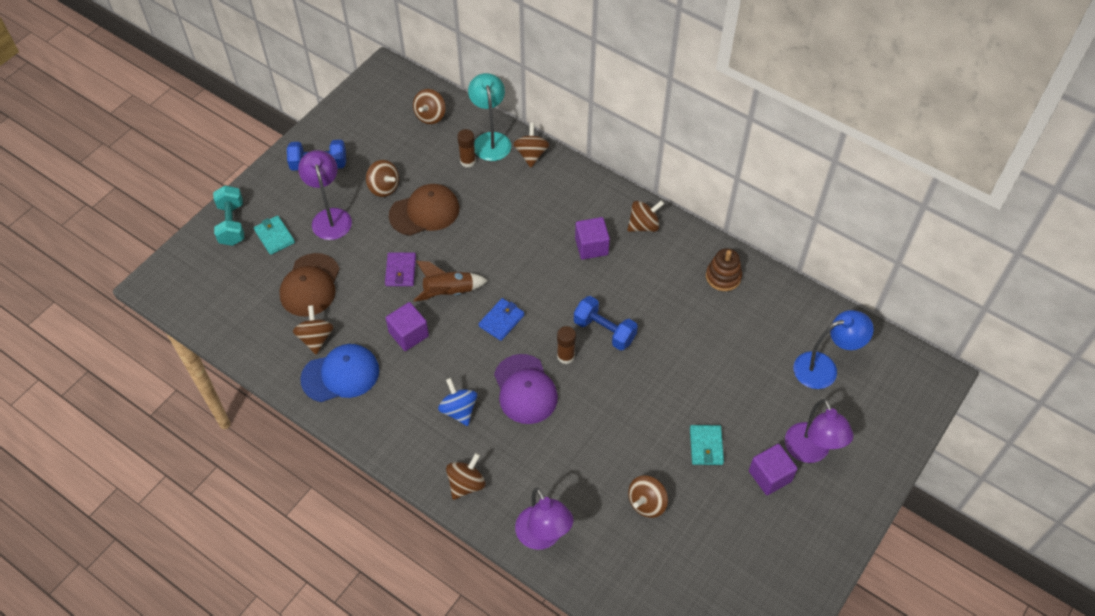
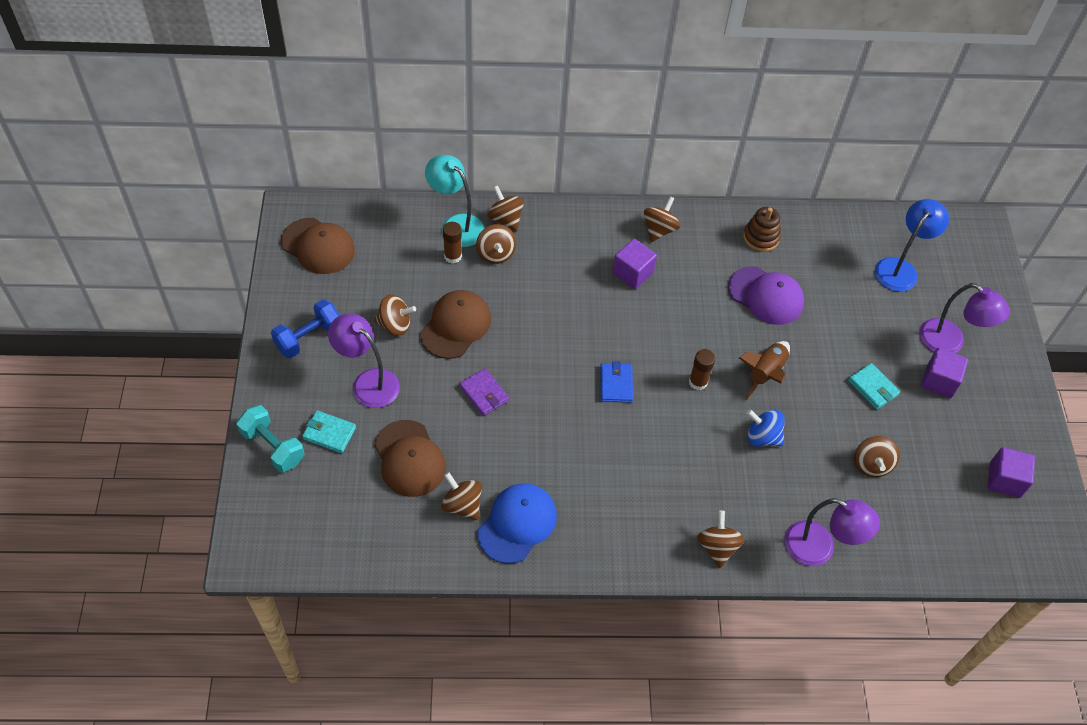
camera: 40 degrees left, 0 degrees up
(381, 104) = (318, 246): none -> brown cap
(408, 334) = (545, 447): purple cube -> purple cube (1004, 480)
(430, 116) = (378, 232): brown spinning top -> brown spinning top (495, 254)
(449, 292) = (546, 387): brown rocket -> brown rocket (765, 373)
(459, 410) = (652, 486): blue spinning top -> blue spinning top (762, 437)
(525, 389) = (691, 432): purple cap -> purple cap (766, 296)
(604, 331) = (709, 340): blue dumbbell -> none

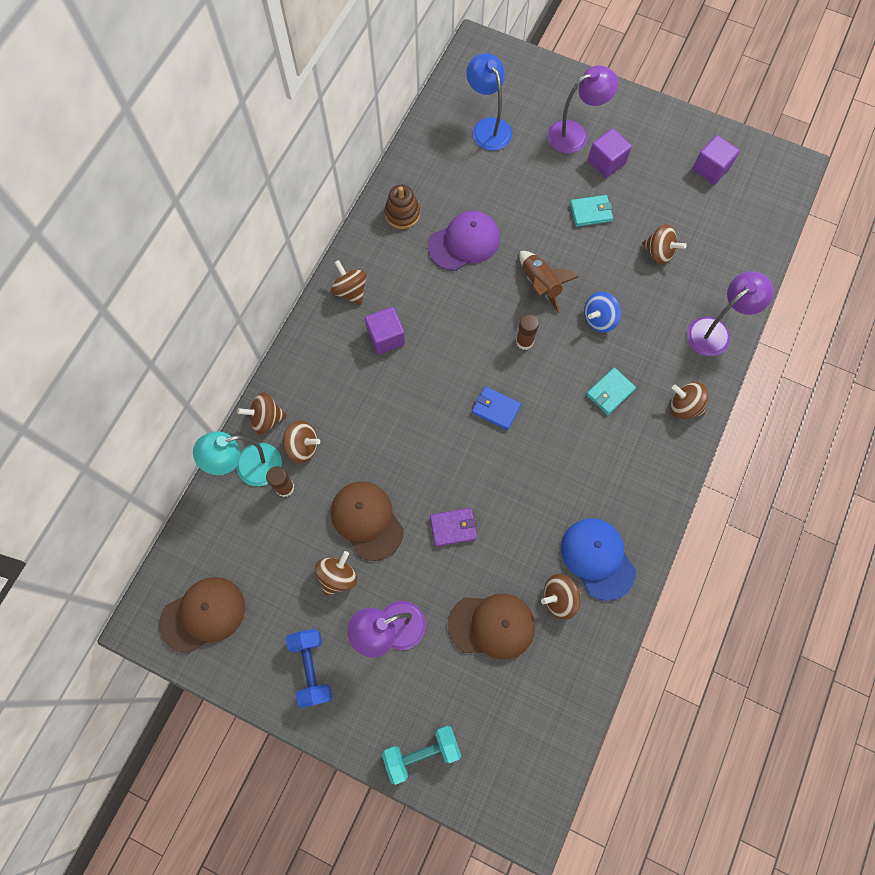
camera: 60 degrees left, 15 degrees up
(329, 433) = (431, 691): turquoise wallet -> turquoise wallet (610, 392)

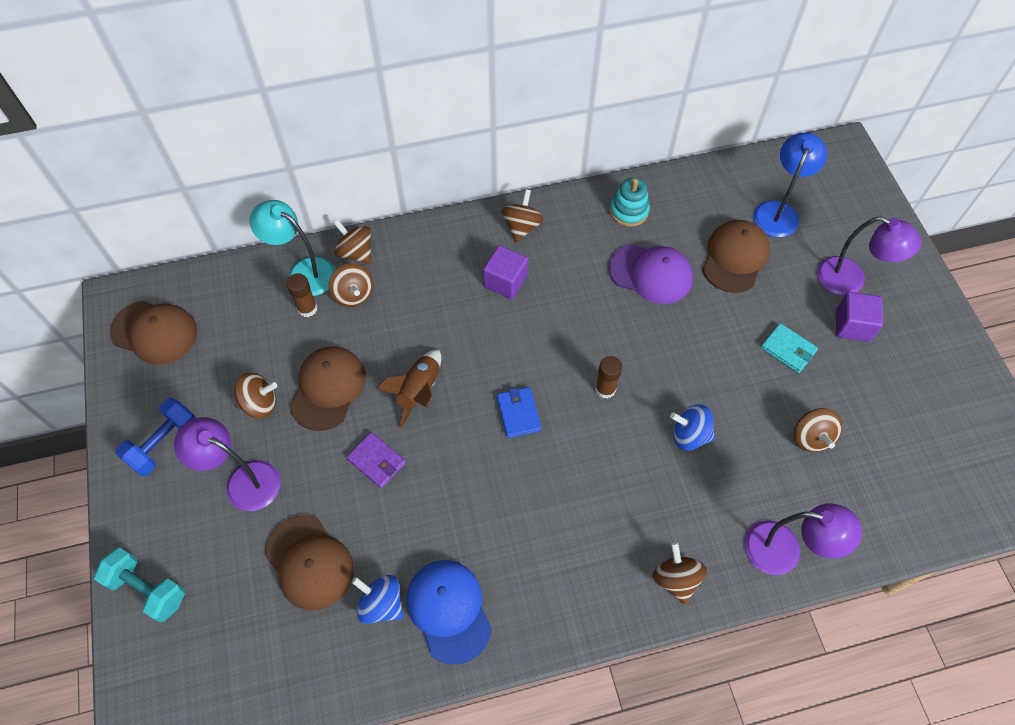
camera: 50 degrees right, 10 degrees down
(402, 214) = (629, 211): brown stacking toy -> turquoise stacking toy
(498, 183) = (735, 258): none -> brown cap
(540, 284) = (673, 361): brown rocket -> brown rocket (419, 391)
(559, 598) = (381, 604): brown spinning top -> blue spinning top
(597, 558) = (449, 610): blue cap -> blue cap turned 45 degrees counterclockwise
(610, 392) = (626, 499): turquoise wallet -> none
(710, 169) = (950, 419): purple cube -> none

